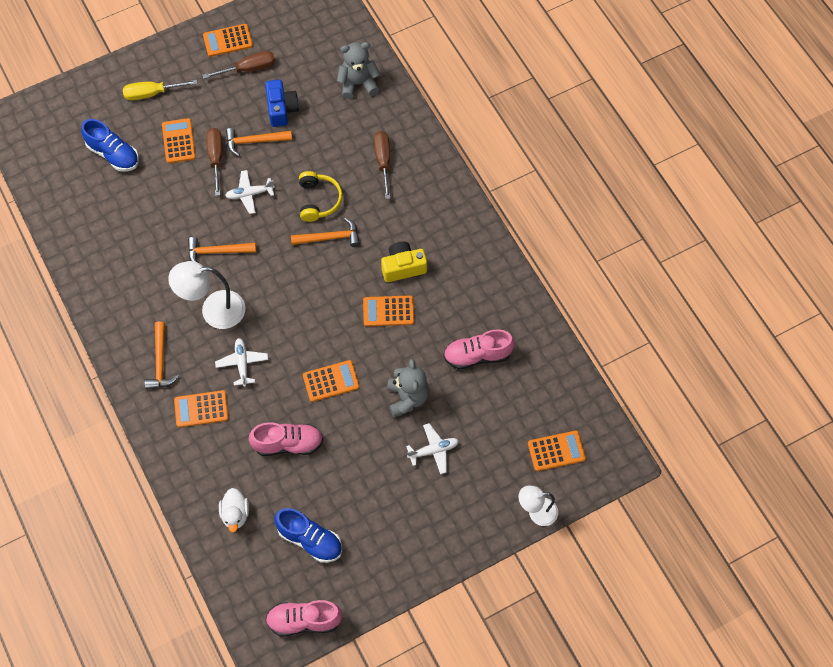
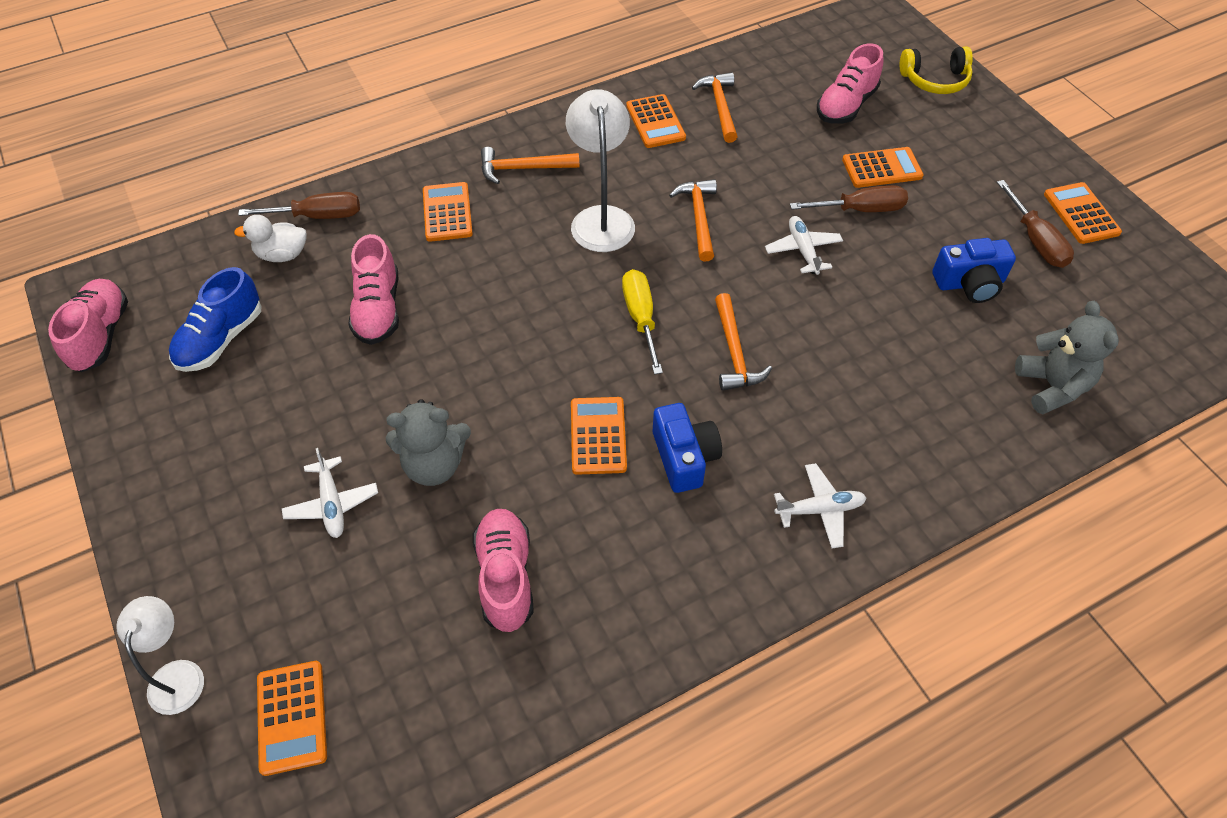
camera: 90 degrees right, 10 degrees down
(113, 154) = (846, 106): blue shoe -> pink shoe
(152, 93) = (957, 137): yellow screwdriver -> yellow screwdriver (641, 318)
(242, 363) = (514, 253): white plane -> white plane (819, 509)
(254, 141) = (900, 252): orange hammer -> orange hammer (720, 107)
(319, 200) = (803, 336): yellow headphones -> yellow headphones (935, 80)
(331, 381) = (475, 359): orange calculator -> orange calculator (655, 122)
(383, 161) = (896, 426): brown screwdriver -> brown screwdriver (317, 216)
(403, 267) = (684, 457): yellow camera -> blue camera

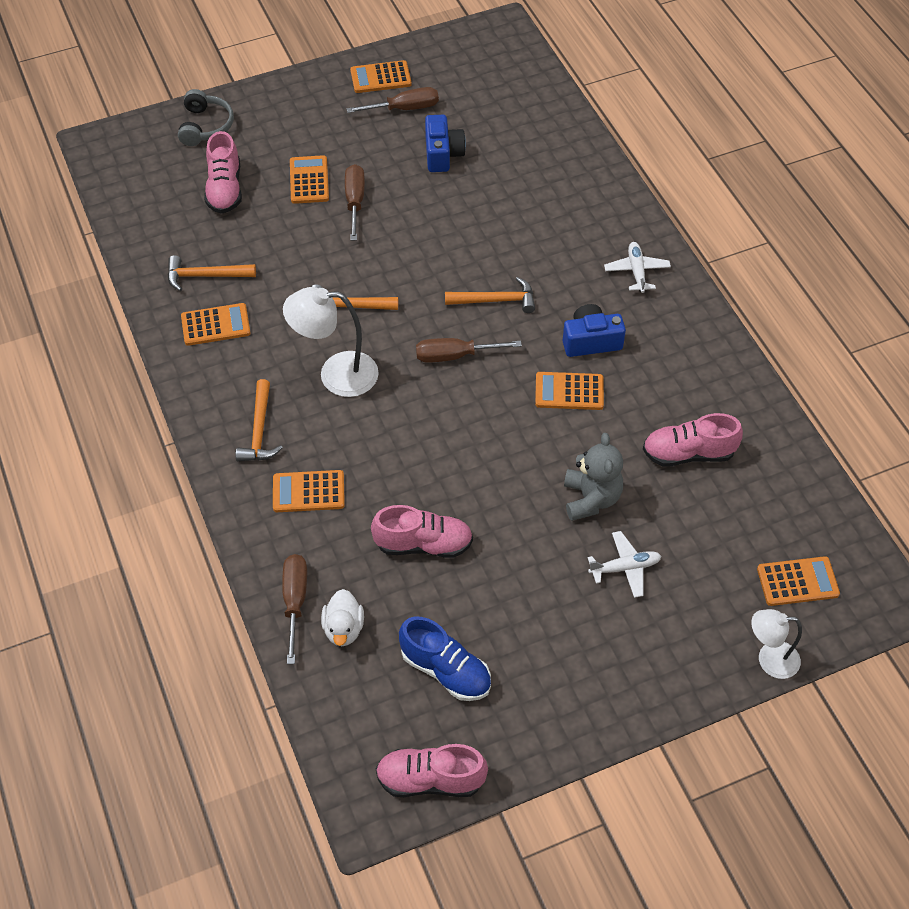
camera: 85 degrees left, 0 degrees up
(641, 318) = (455, 356): yellow screwdriver -> brown screwdriver
(803, 250) = (395, 244): white plane -> none
(846, 106) = (225, 189): pink shoe -> pink shoe turned 45 degrees clockwise
(935, 80) = (205, 126): yellow headphones -> grey headphones
(1052, 386) = (541, 133): grey teddy bear -> none

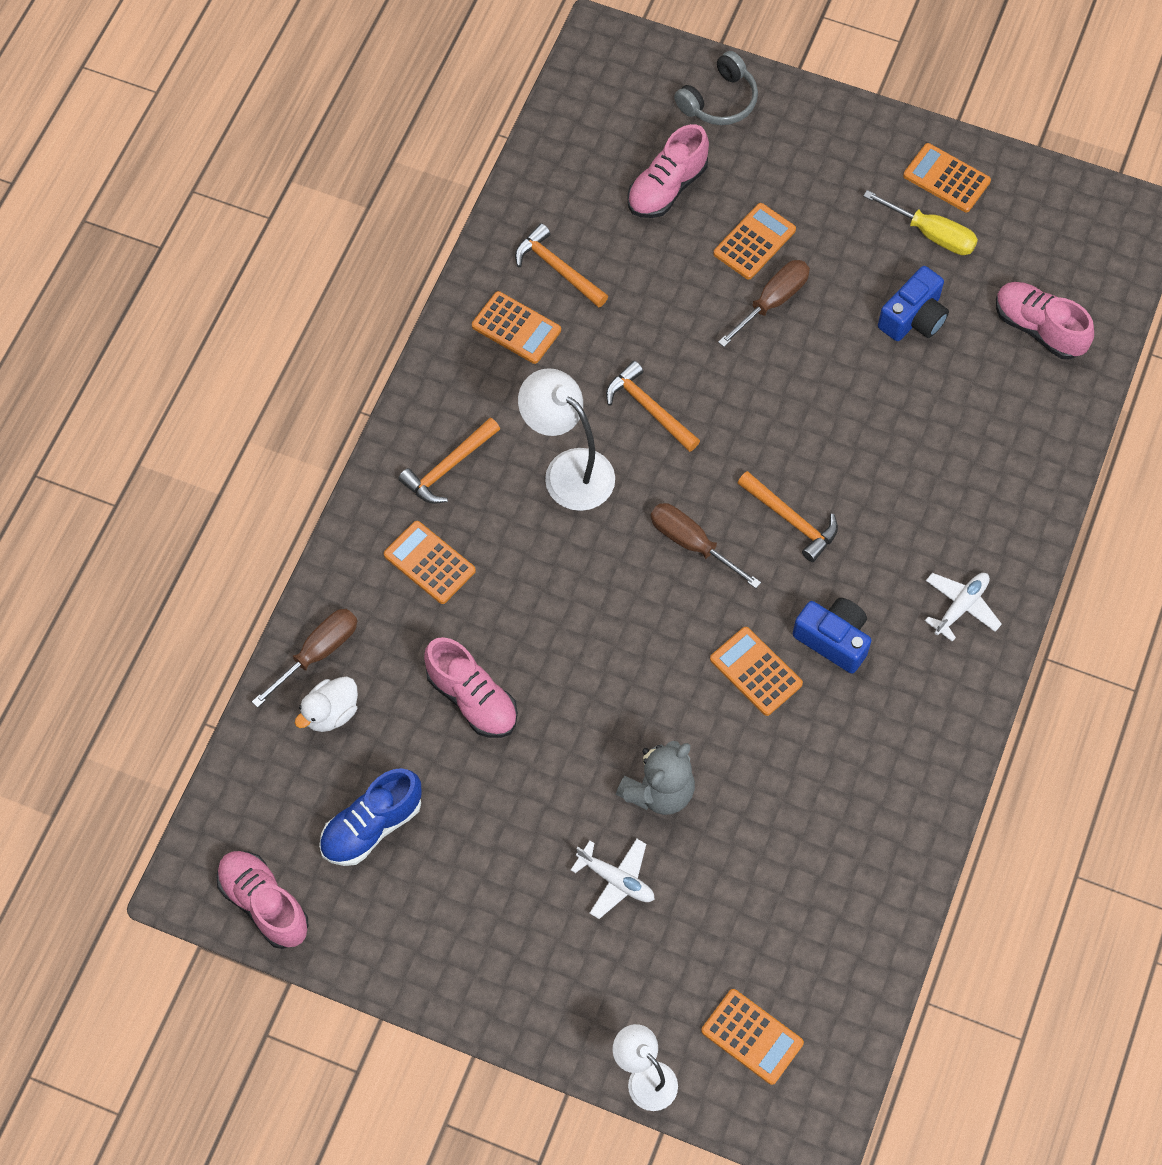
camera: 45 degrees right, 10 degrees up
(404, 108) = (931, 234): brown screwdriver -> yellow screwdriver
(446, 670) = (372, 826): blue shoe -> blue shoe turned 60 degrees clockwise
(688, 453) = (795, 830): pink shoe -> pink shoe (1038, 328)

